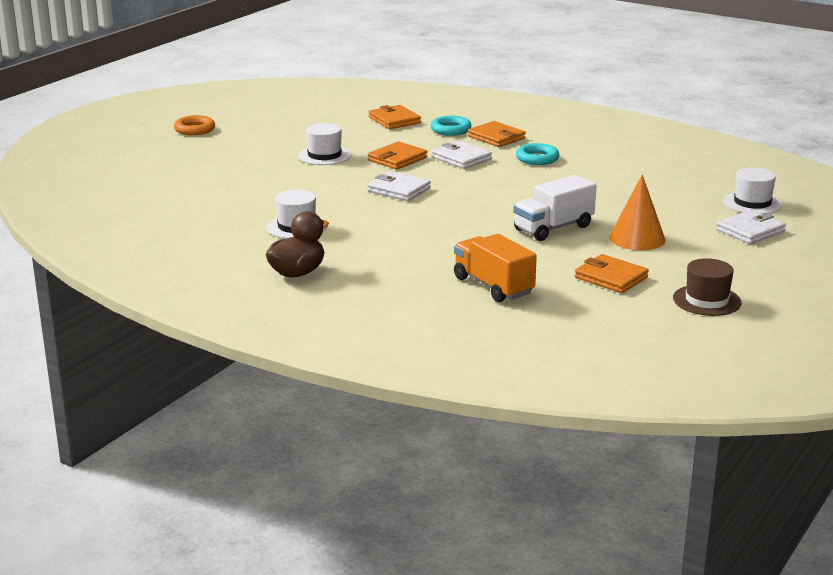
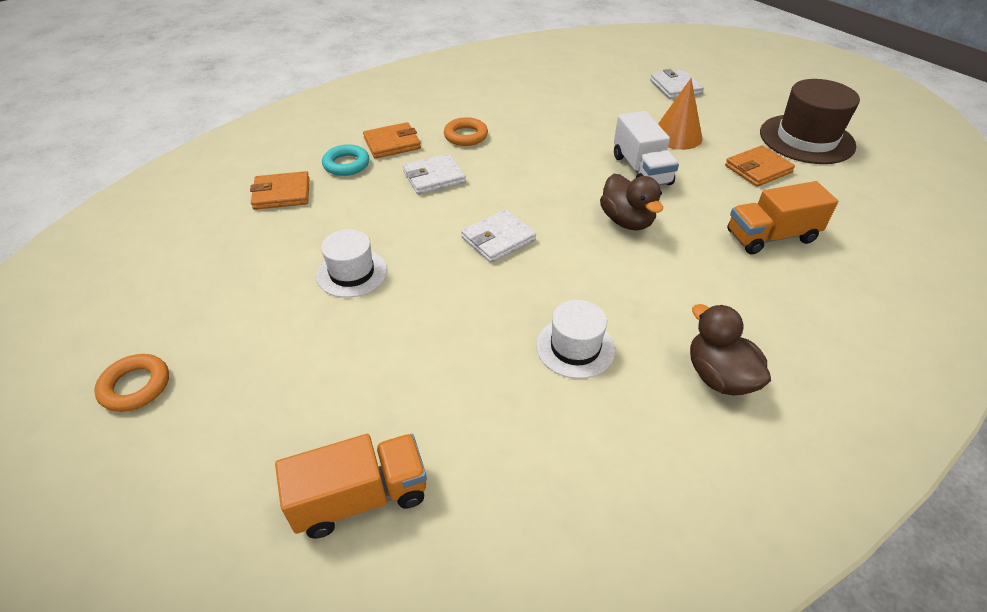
camera: 70 degrees left, 20 degrees up
(148, 191) = (360, 497): none -> orange truck
(397, 159) = (405, 219): orange wallet -> none
(464, 229) = (627, 221): none -> brown duck
(537, 158) = (466, 136): turquoise ring -> orange ring
(706, 300) = (806, 139): brown hat -> brown hat, size x1.66
(752, 203) = (621, 72): white hat -> none

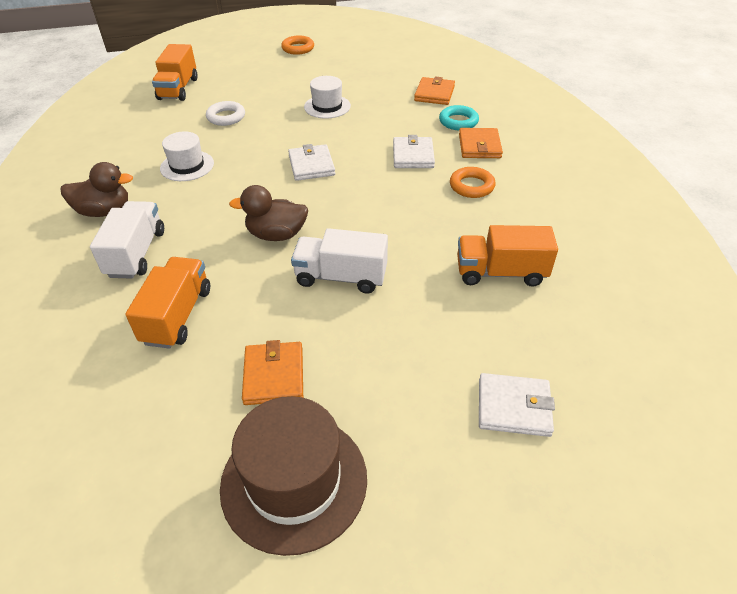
camera: 115 degrees right, 0 degrees up
(430, 369) = (226, 117): none -> white ring
(567, 106) = (500, 272): none -> orange truck
(677, 136) = (385, 338): orange cone -> none
(743, 304) = (136, 253): none -> white truck

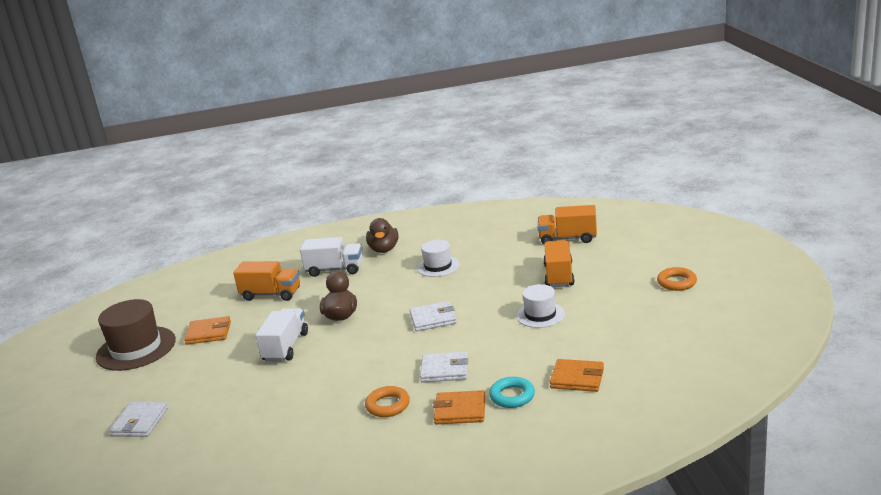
camera: 95 degrees right, 20 degrees down
(226, 117) = (516, 268): white ring -> none
(500, 272) = (265, 420): orange truck -> orange truck (559, 275)

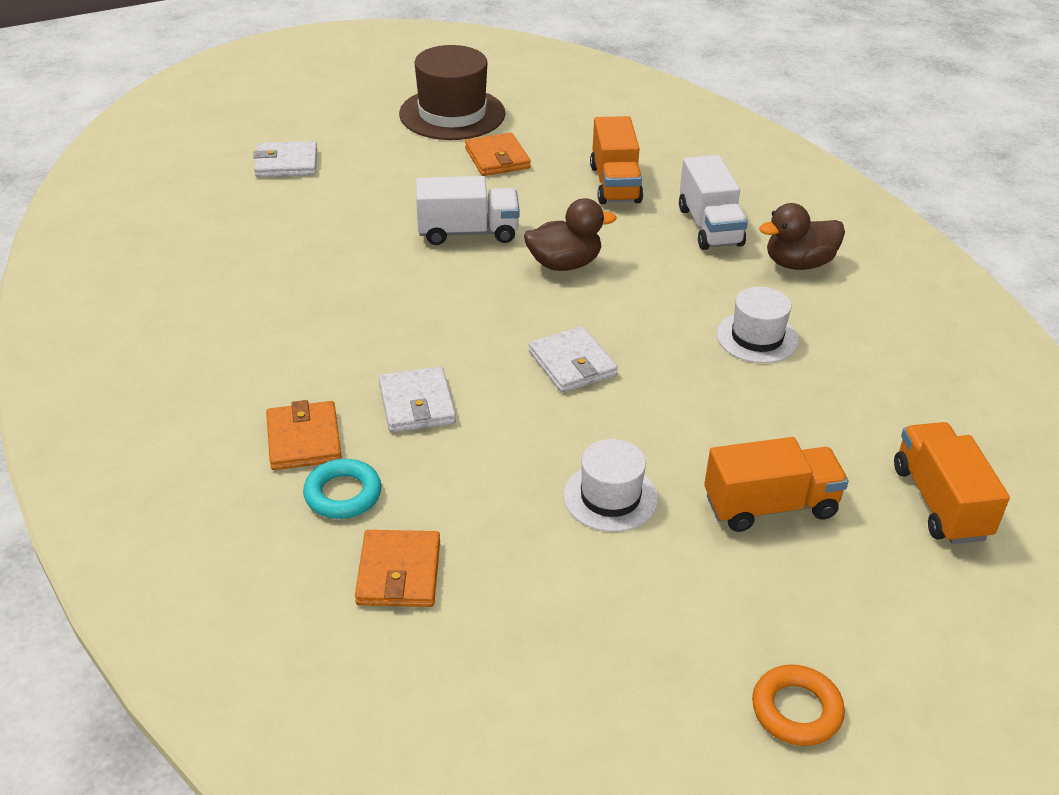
camera: 70 degrees right, 15 degrees up
(388, 405) = (319, 361): orange ring -> none

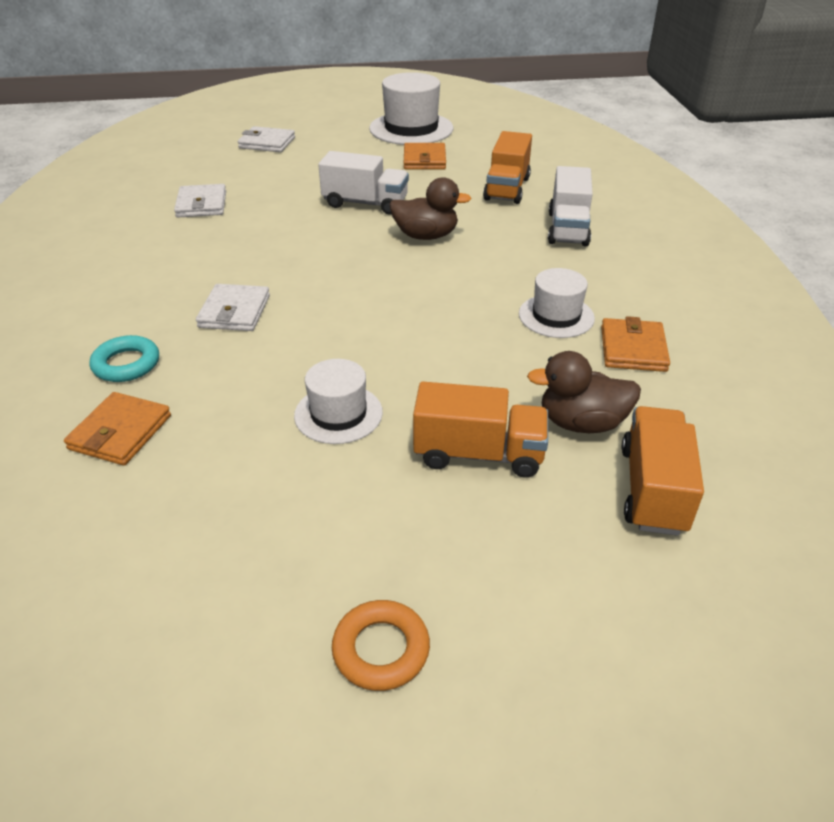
camera: 20 degrees right, 0 degrees up
(304, 439) = (130, 319): orange wallet -> orange wallet (633, 349)
(452, 114) = (411, 128): brown hat -> white hat
(572, 364) = (380, 306): white wallet -> white wallet (201, 204)
(798, 263) = (631, 267): brown duck -> brown duck (581, 423)

